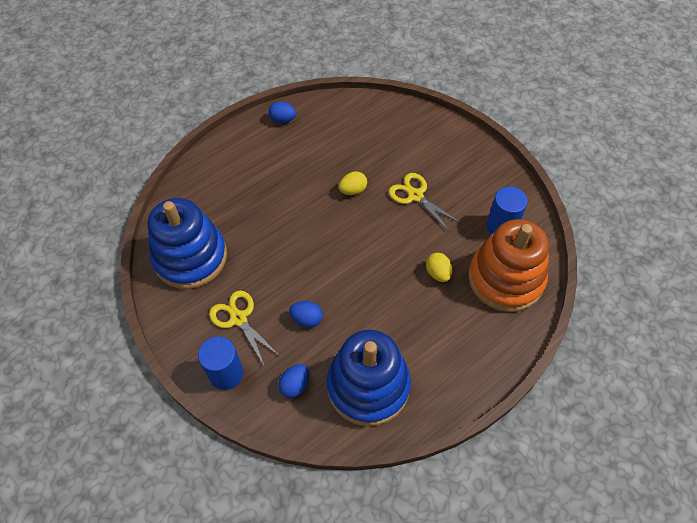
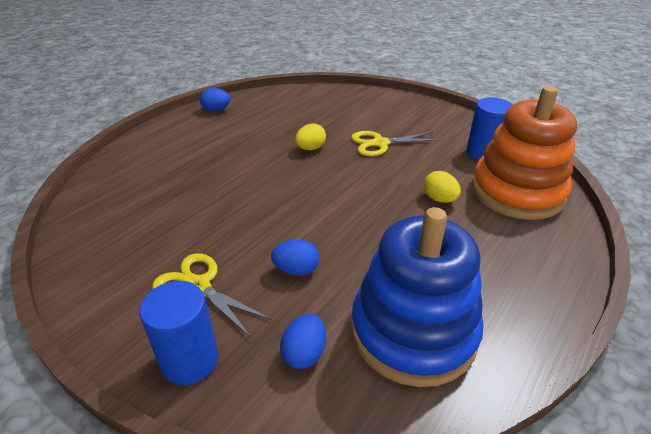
camera: 15 degrees left, 20 degrees down
(190, 257) = (119, 233): blue stacking toy -> none
(415, 195) = (380, 143): yellow scissors -> yellow scissors turned 45 degrees counterclockwise

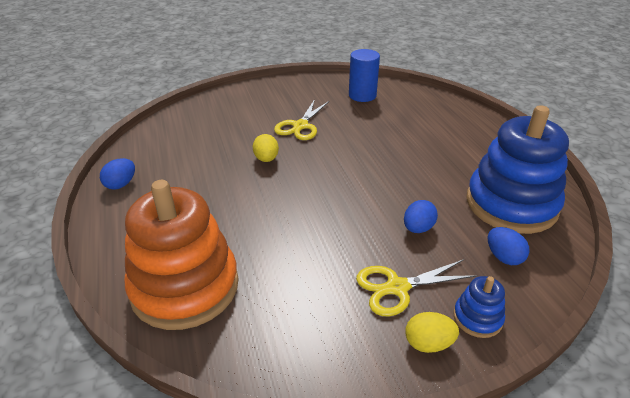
camera: 55 degrees left, 0 degrees up
(190, 360) = (477, 318): blue cylinder -> blue stacking toy
(439, 199) = (395, 135): yellow egg -> yellow egg (428, 343)
(517, 192) = (415, 106): orange stacking toy -> orange stacking toy (185, 287)

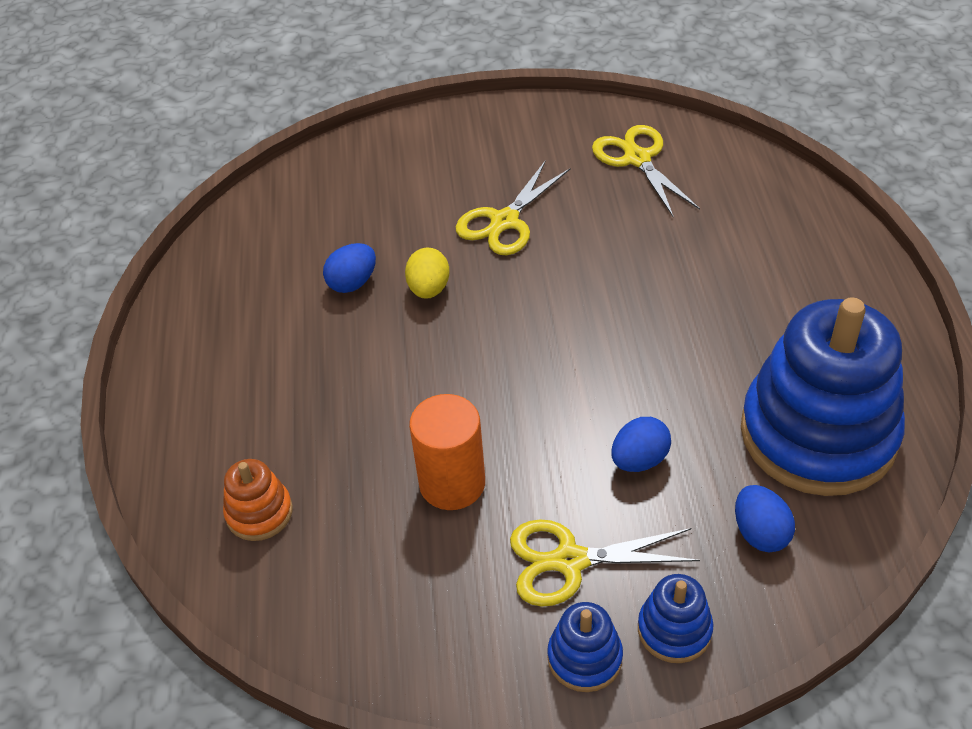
camera: 15 degrees right, 10 degrees up
(121, 184) = (191, 314): blue egg -> blue egg (352, 283)
(185, 287) = (259, 513): orange stacking toy -> orange stacking toy, size x0.43
(309, 254) = (452, 483): none -> orange cylinder
(362, 95) = (637, 159): blue cylinder -> yellow scissors
(428, 343) = (584, 658): yellow egg -> blue stacking toy

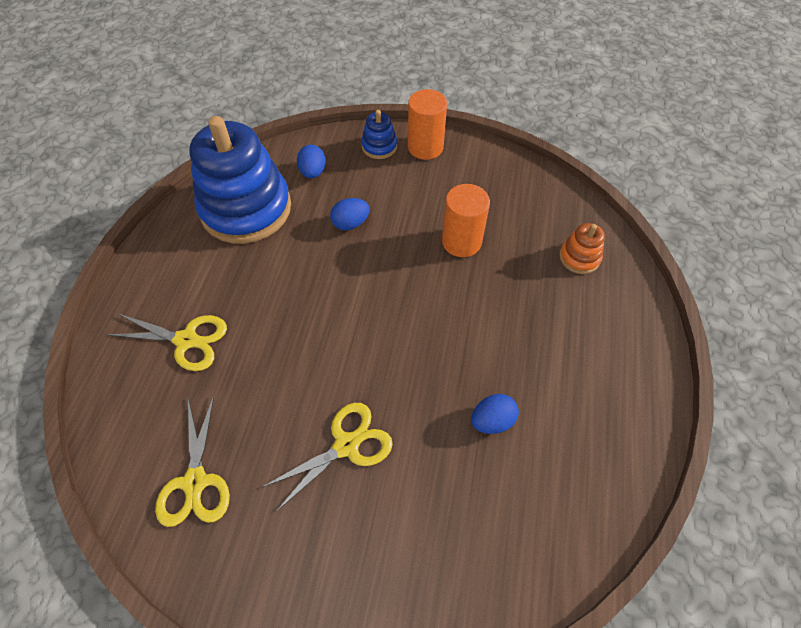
camera: 165 degrees left, 10 degrees up
(429, 289) = (433, 392): yellow egg -> none
(569, 561) = (413, 186): yellow scissors -> yellow scissors (186, 340)
(584, 658) = (425, 147): blue stacking toy -> orange cylinder

